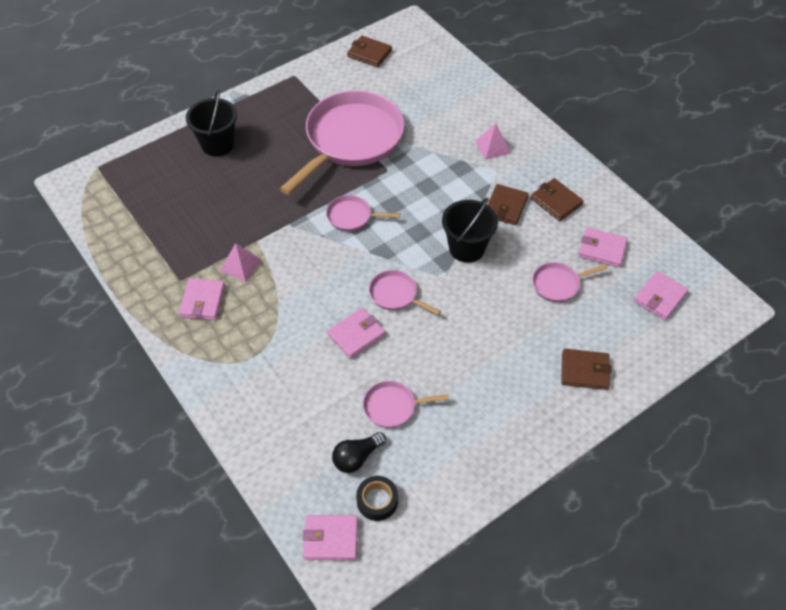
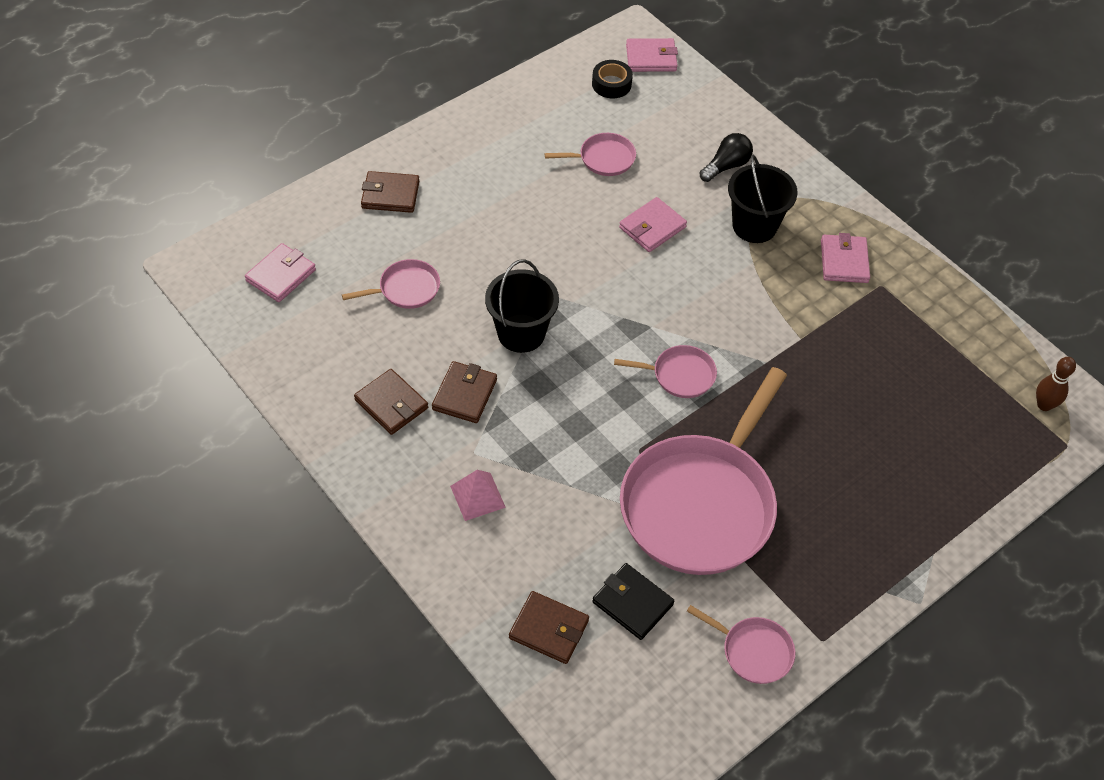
camera: 175 degrees right, 0 degrees up
(99, 192) = (1044, 405): none -> brown bowling pin
(217, 144) = (905, 490): black bucket -> black bucket (754, 226)
(240, 265) = (812, 305): pink pyramid -> none
(357, 457) = (635, 116): black light bulb -> black light bulb (726, 166)
(369, 53) = (697, 700): brown wallet -> brown wallet (549, 629)
(396, 294) = (610, 273): pink pan -> pink pan (753, 651)
(399, 93) = (632, 603): none -> black wallet
(602, 249) = (340, 335): pink wallet -> none

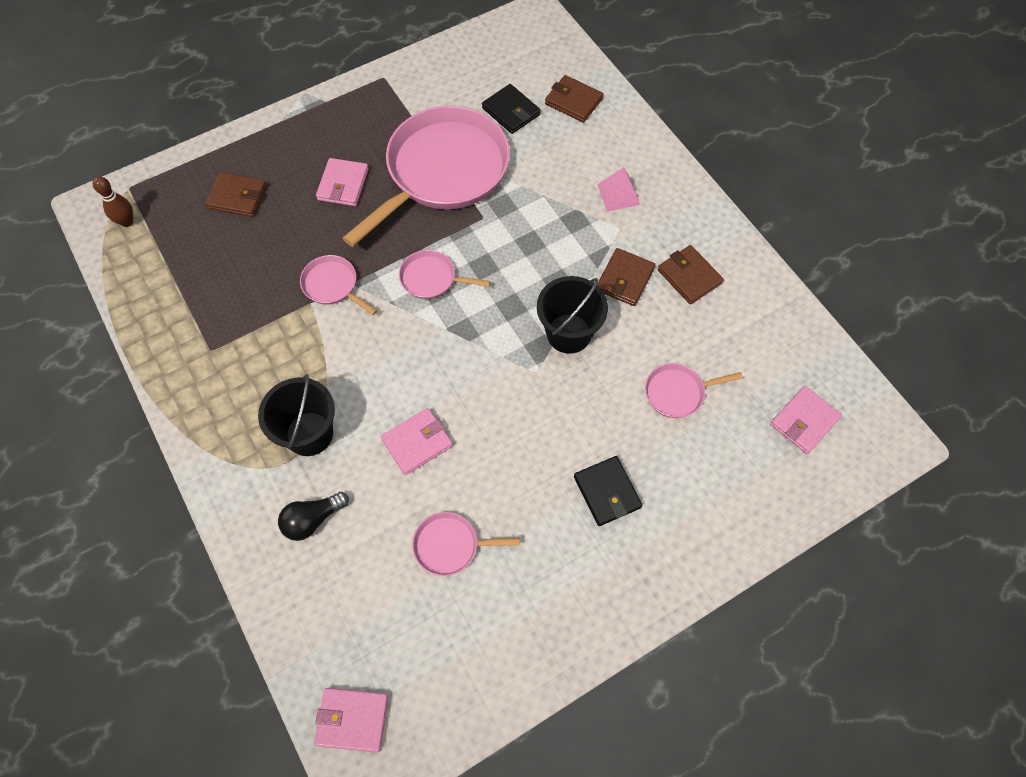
camera: 170 degrees left, 10 degrees up
(390, 195) = (696, 516): brown wallet -> brown wallet (237, 197)
(471, 205) = (607, 492): none -> black wallet
(611, 84) = (415, 673): black tape -> none
(753, 651) = (433, 76): pink pan -> pink pan (332, 285)
(844, 261) = (235, 381): pink wallet -> pink wallet (343, 184)

